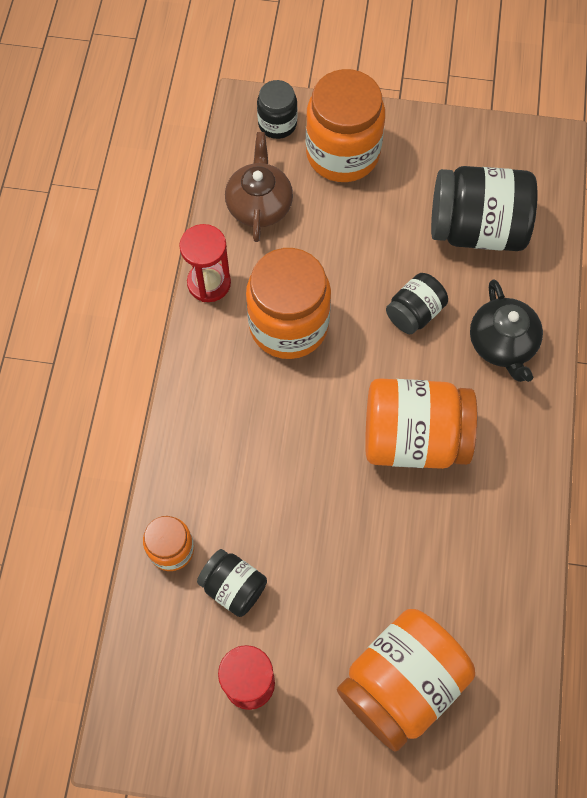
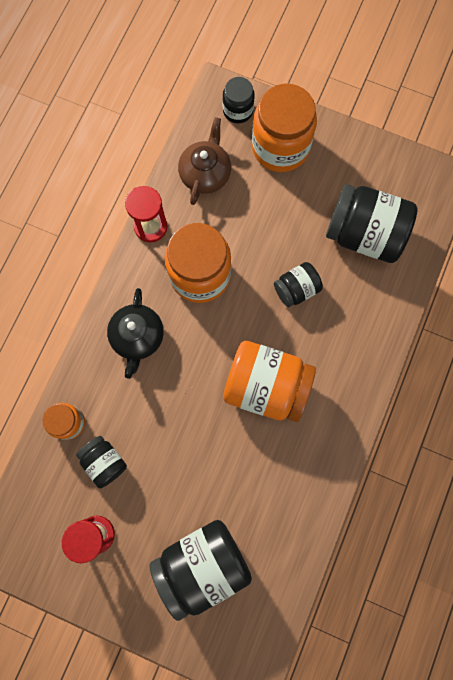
camera: 15 degrees right, 10 degrees up
(401, 683) = (202, 564): orange jar -> black jar
(502, 344) = (355, 330): black teapot -> black teapot (137, 337)

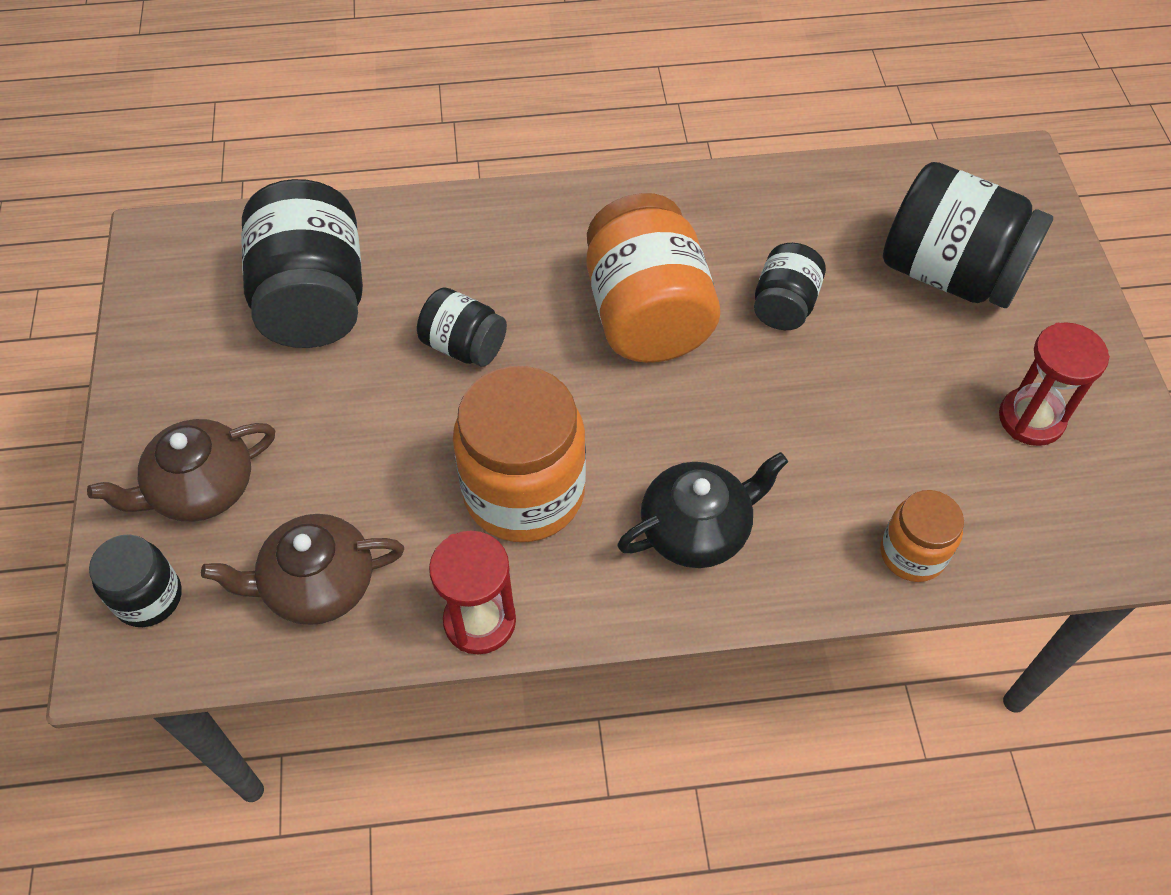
camera: 120 degrees left, 20 degrees down
(104, 462) = (926, 466): black jar -> black jar (784, 305)
(280, 147) = (201, 488): orange jar -> brown teapot

